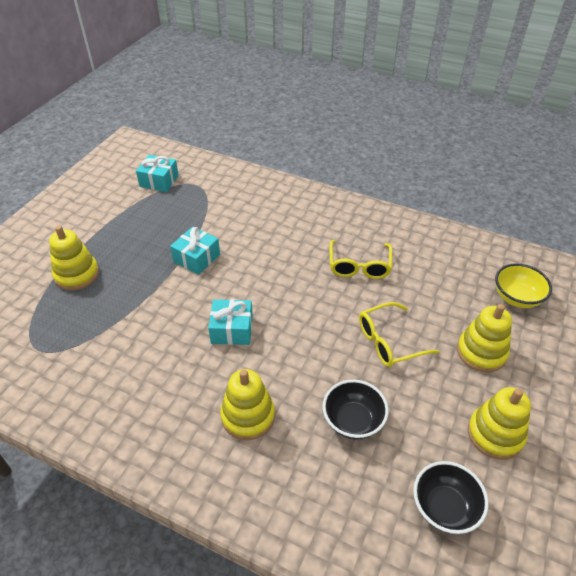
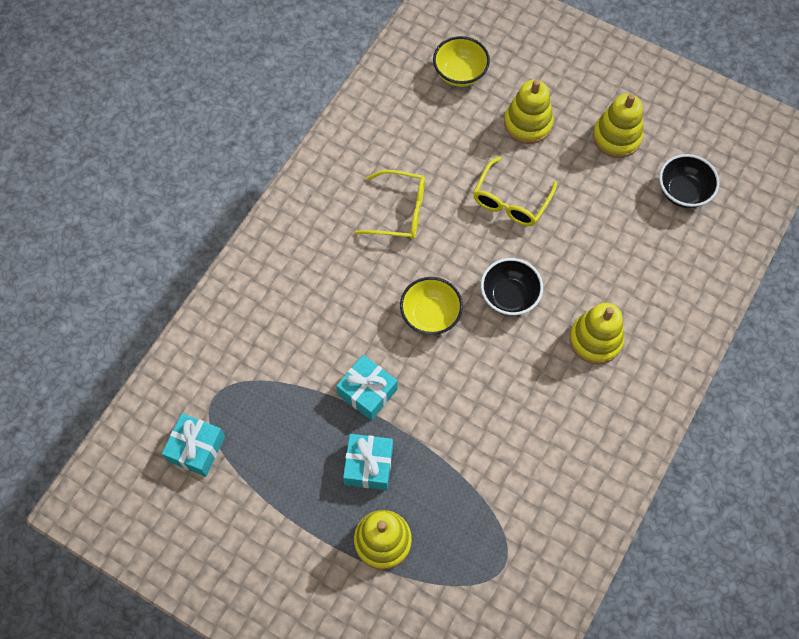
camera: 85 degrees left, 20 degrees up
(232, 329) = (486, 352): turquoise gift -> turquoise gift (369, 465)
(265, 291) = (430, 315): none -> yellow bowl
(353, 421) = (602, 248): black bowl -> black bowl (509, 296)
(389, 341) = (510, 201): yellow glasses -> yellow glasses turned 45 degrees clockwise

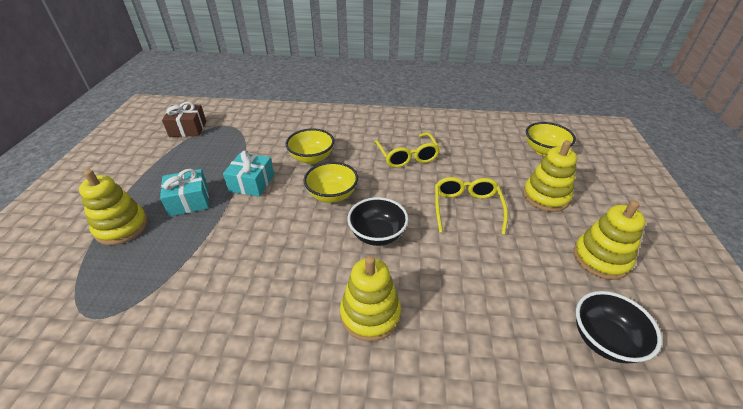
camera: 65 degrees right, 25 degrees down
(196, 448) = (188, 129): turquoise gift -> brown gift
(350, 313) = (312, 158): none -> yellow bowl
(510, 201) = (466, 208): yellow glasses -> yellow glasses turned 90 degrees clockwise

